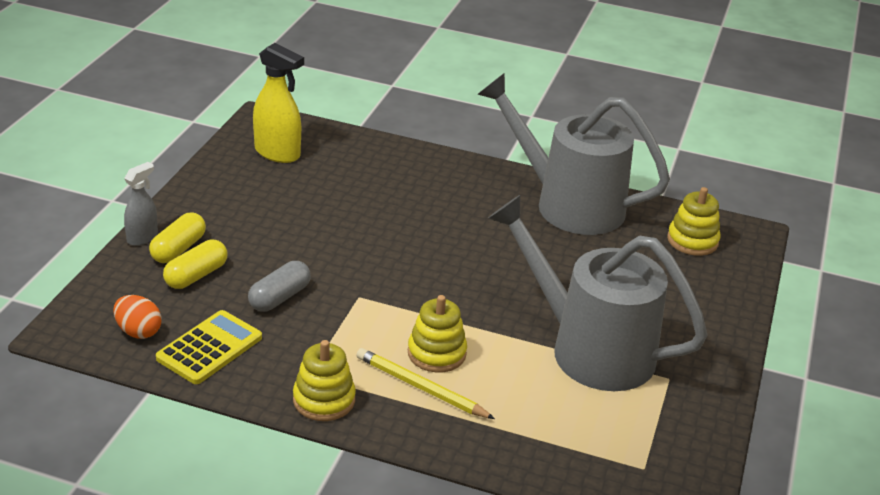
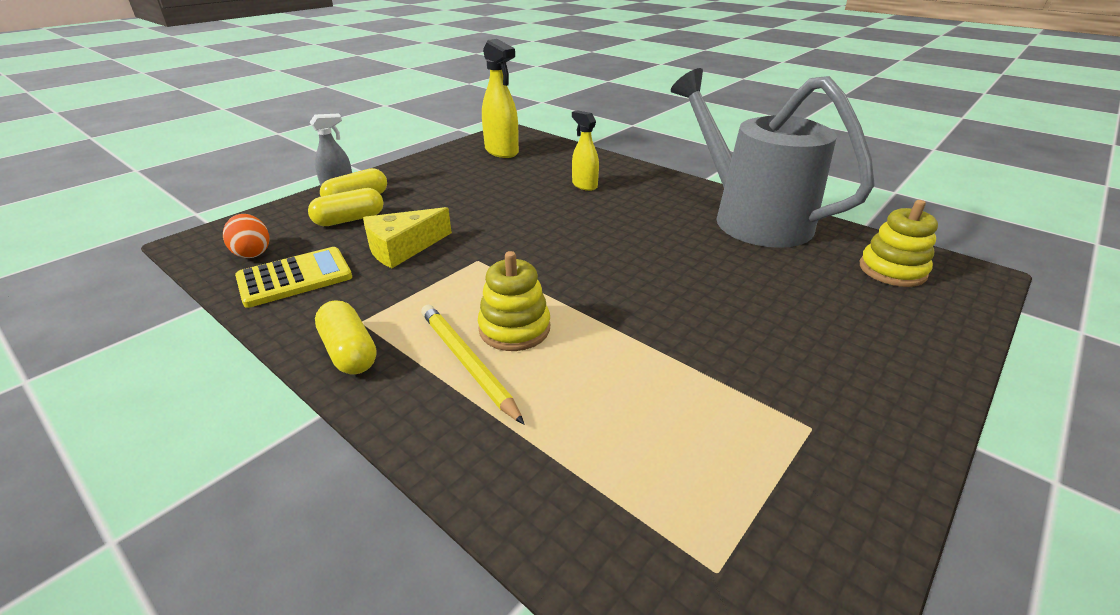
camera: 25 degrees right, 0 degrees up
(279, 297) = (402, 248): grey capsule -> yellow cheese
(324, 400) = (349, 351): yellow stacking toy -> yellow capsule
(397, 189) = (584, 185): none -> yellow spray bottle
(588, 348) = (707, 362): grey watering can -> none

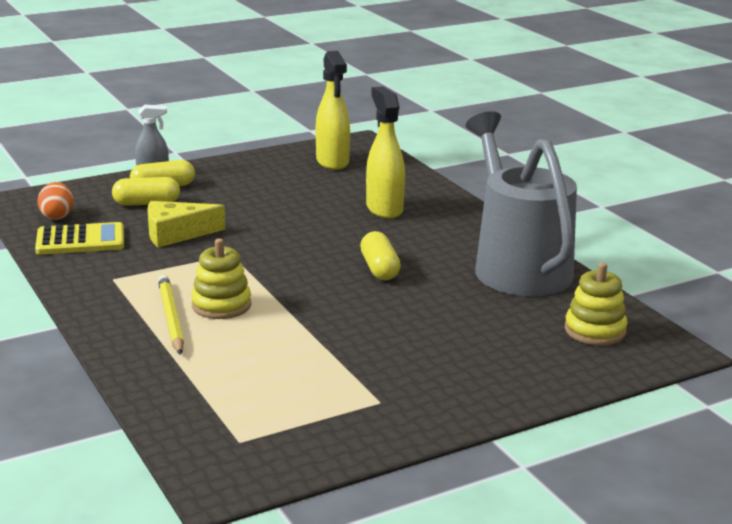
camera: 20 degrees right, 10 degrees down
(349, 351) = (94, 295): yellow capsule -> yellow capsule (379, 269)
(584, 185) = (384, 209): yellow spray bottle -> yellow spray bottle, size x1.61

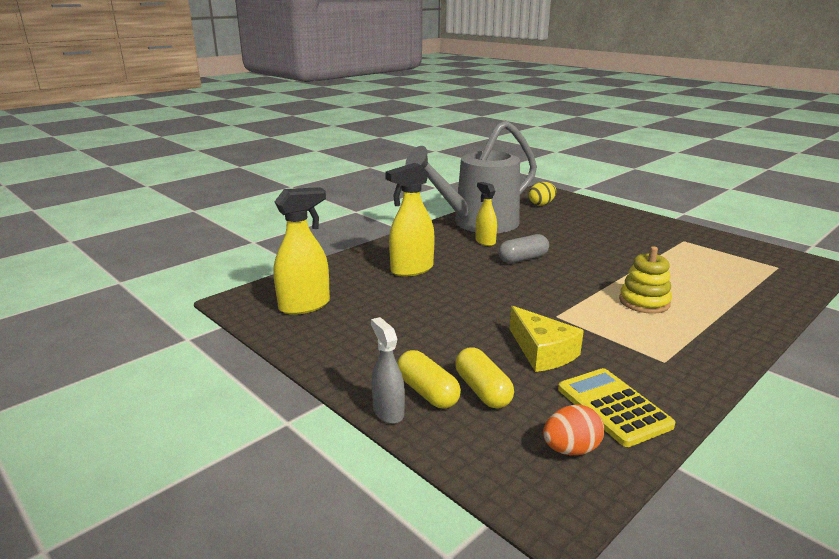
camera: 105 degrees left, 0 degrees up
(171, 318) = (688, 317): yellow pencil -> none
(379, 269) = (523, 259): yellow capsule -> grey capsule
(446, 258) = (485, 242): none -> yellow spray bottle
(595, 331) = (541, 204): yellow stacking toy -> yellow egg

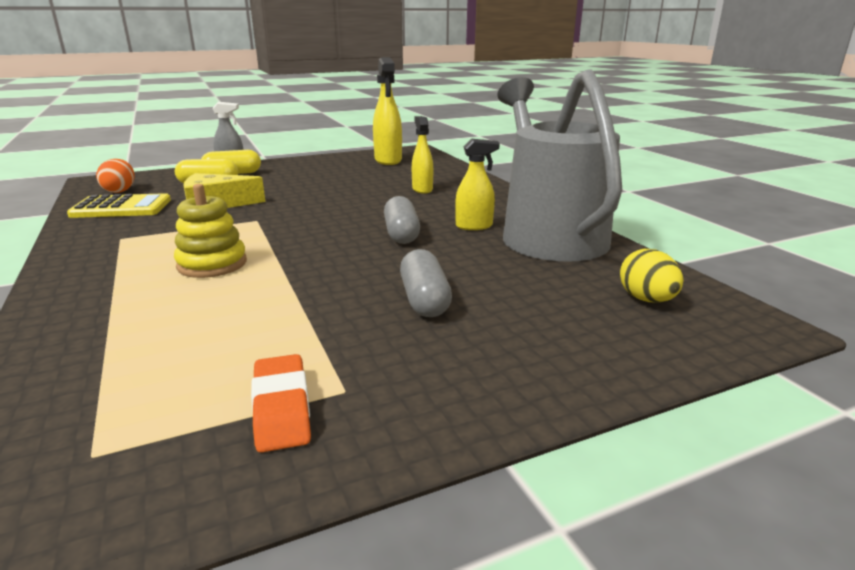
camera: 110 degrees right, 0 degrees up
(411, 269) = (422, 189): yellow spray bottle -> yellow spray bottle, size x0.62
(600, 239) = (424, 300): none -> grey capsule
(709, 247) = (281, 408): none -> orange eraser

